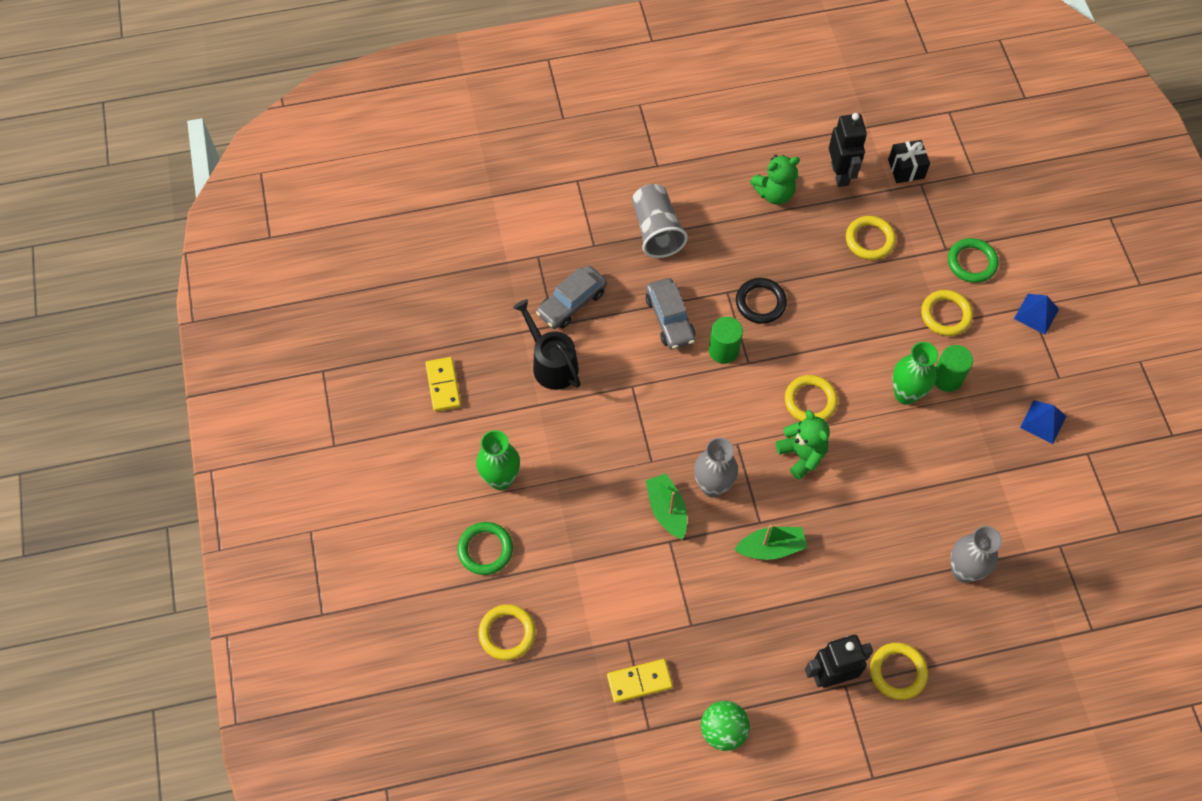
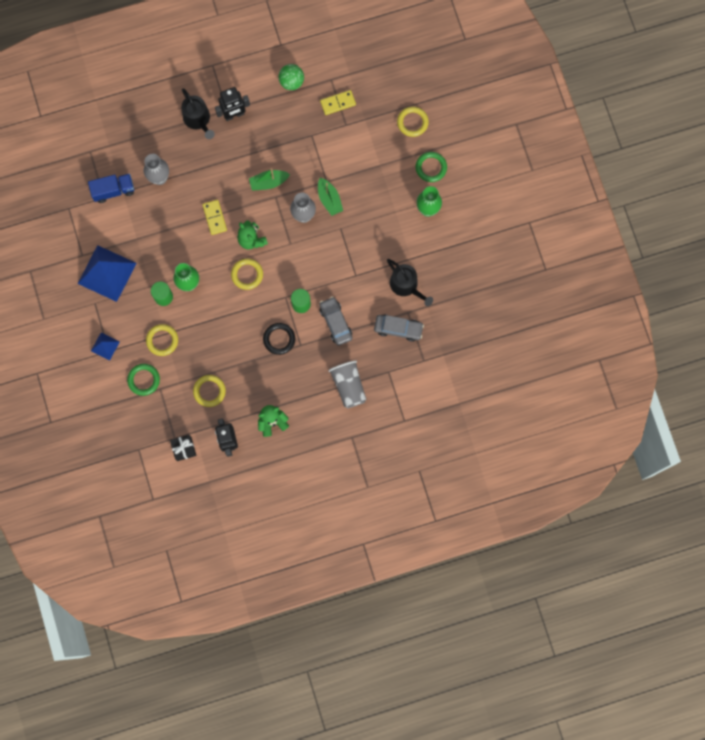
camera: 175 degrees right, 15 degrees up
(443, 385) = (470, 266): yellow domino -> yellow domino (214, 218)
(572, 303) = (398, 329): grey car -> grey car turned 60 degrees clockwise
(897, 672) = (198, 119): yellow ring -> black watering can
(1043, 421) = (107, 273): blue pyramid -> blue pyramid, size x2.06
(1043, 556) = (113, 190): none -> blue truck

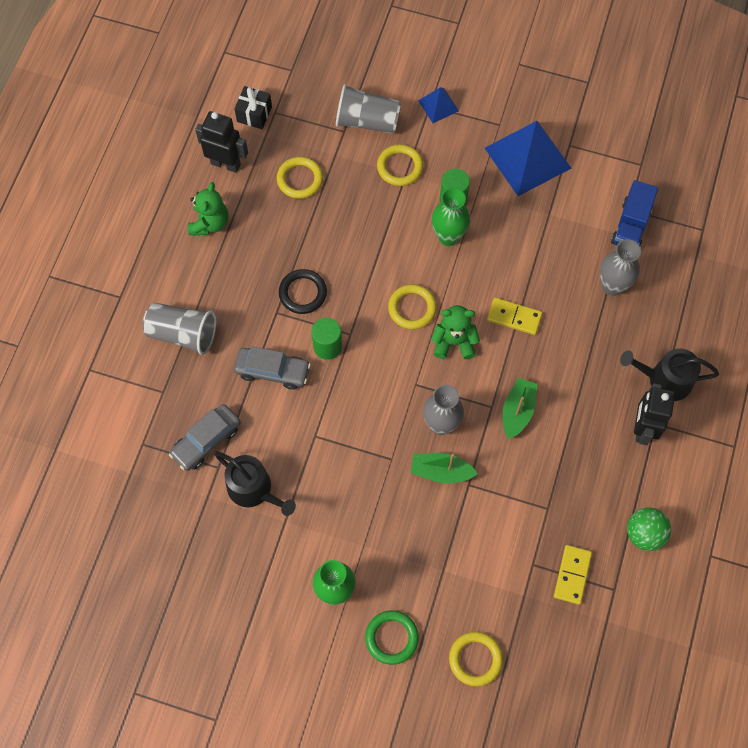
camera: 125 degrees right, 10 degrees down
(144, 380) = (367, 121): green ring -> grey cup
(406, 285) = (254, 489): black watering can -> black watering can turned 135 degrees counterclockwise

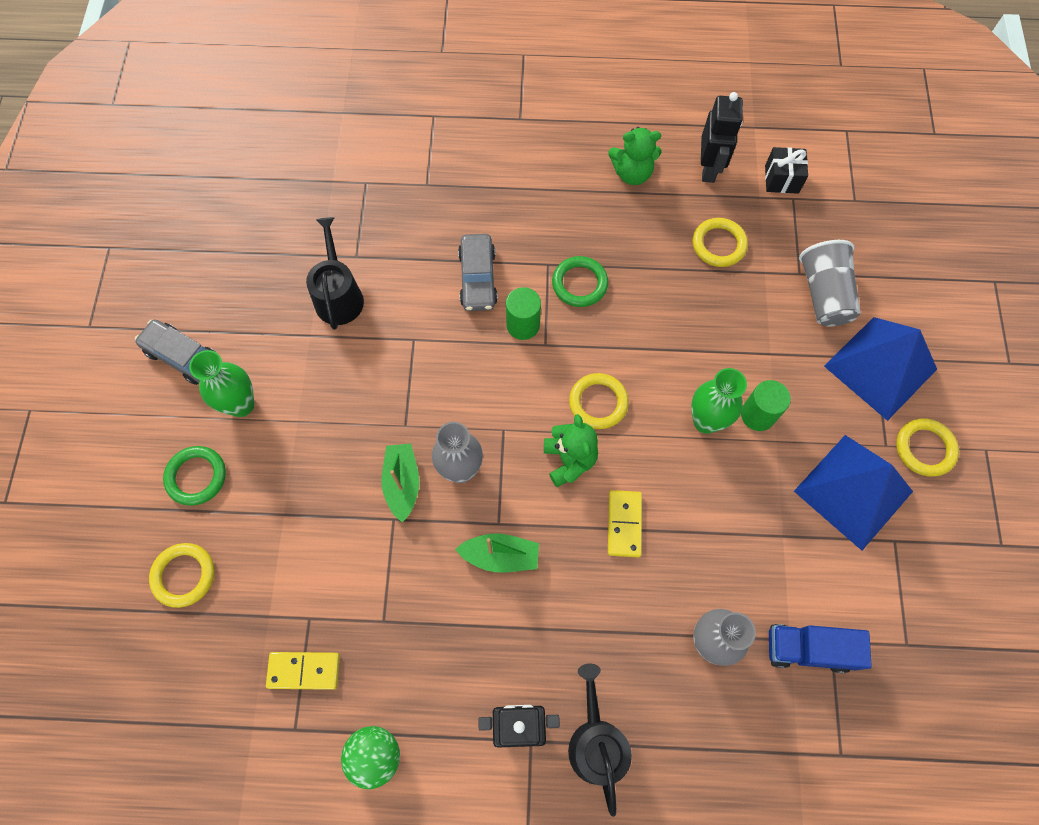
camera: 75 degrees right, 0 degrees up
(182, 334) = (496, 184): grey cup -> none
(206, 441) = (382, 238): grey car -> grey car (183, 357)
(254, 489) = (338, 296): black watering can -> black watering can turned 150 degrees clockwise
(303, 293) = (579, 284): black ring -> green ring
(400, 167) = (777, 344): yellow ring -> yellow ring (924, 449)
(438, 105) = (880, 367): blue pyramid -> blue pyramid, size x2.06

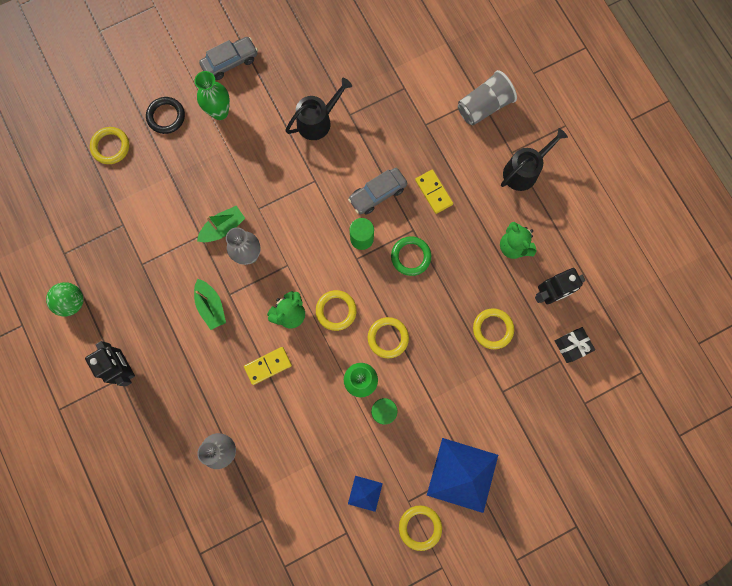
camera: 60 degrees right, 10 degrees up
(183, 357) = (230, 62): grey car -> grey car turned 60 degrees clockwise
(196, 477) = (166, 116): green ring -> black ring
(304, 671) = (95, 239): yellow domino -> yellow domino (433, 192)
(596, 742) = (137, 413): black watering can -> black watering can (523, 171)
(667, 361) = (388, 338): none -> yellow ring
(808, 649) = (251, 508): blue truck -> none
(824, 294) = (496, 415): grey cup -> grey cup (483, 106)
(853, 491) = (365, 493): blue pyramid -> blue pyramid, size x0.49

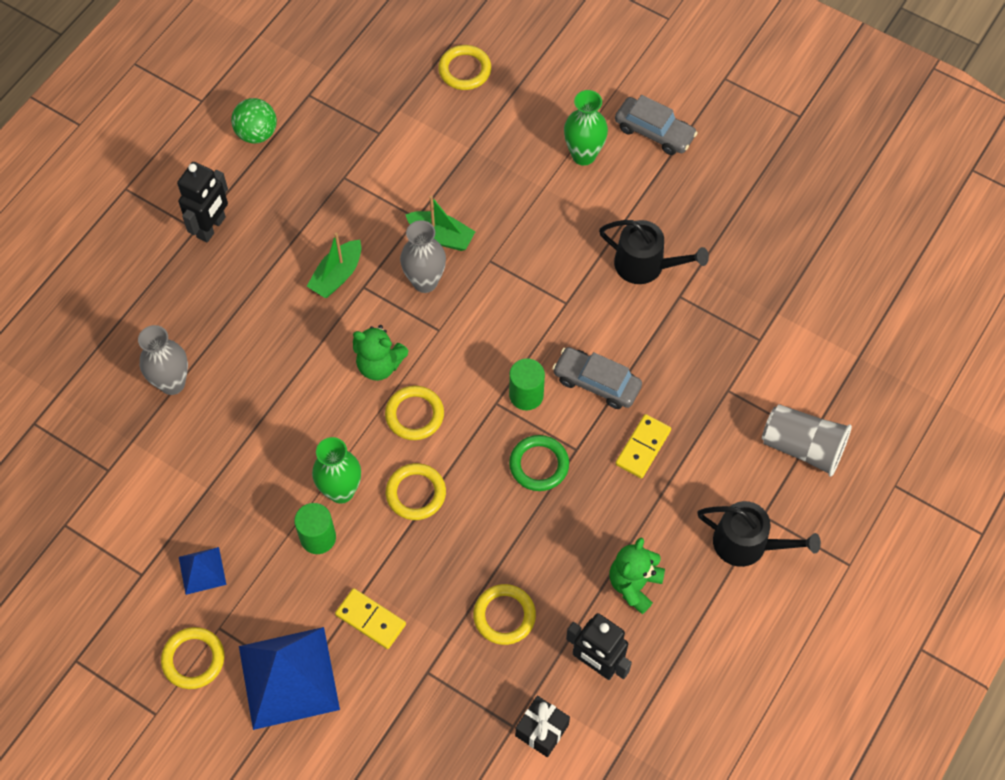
camera: 60 degrees right, 15 degrees down
(166, 116) = (539, 104): black ring -> none
(268, 366) = (300, 376): yellow domino -> yellow domino (370, 620)

